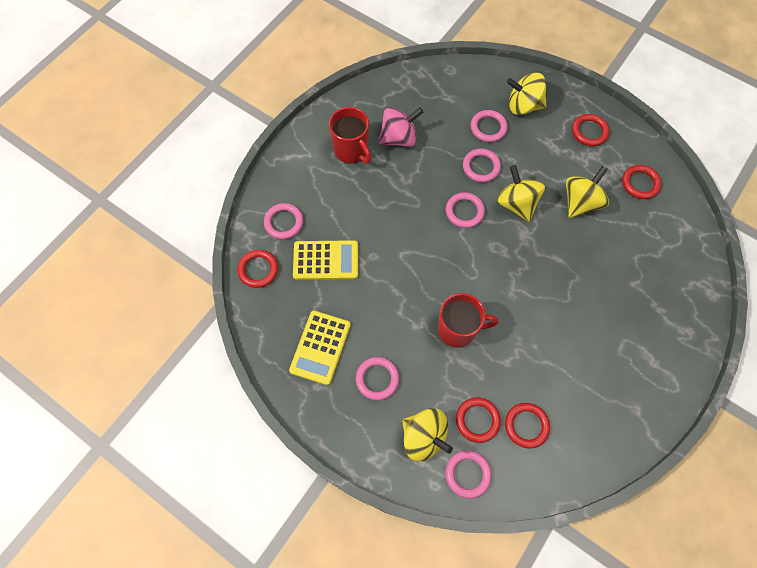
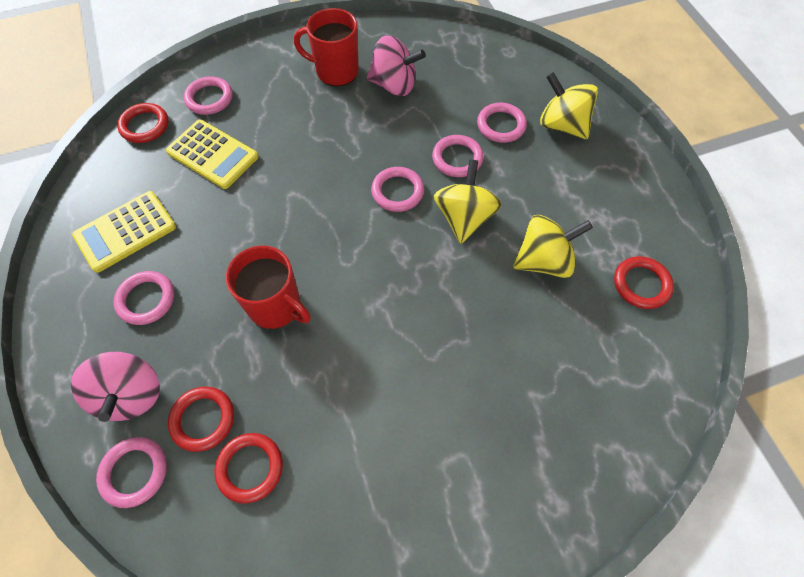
camera: 35 degrees right, 5 degrees down
(351, 151) = (336, 71): red mug -> red mug turned 105 degrees clockwise
(424, 437) = (131, 395): yellow spinning top -> pink spinning top
(589, 132) = (621, 192): red ring -> none

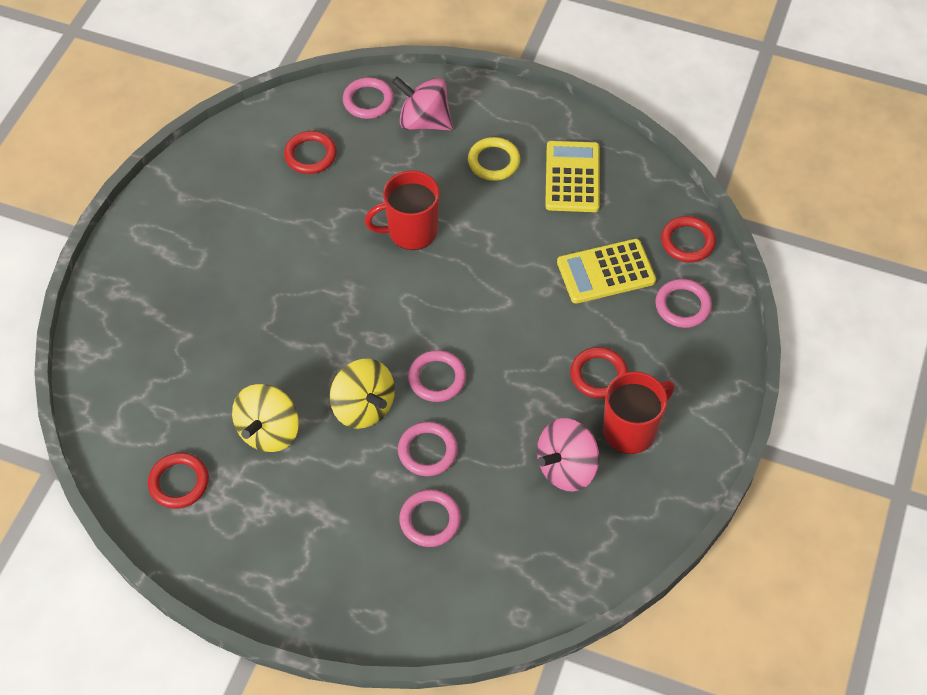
camera: 130 degrees right, 5 degrees down
(146, 299) = (494, 161): pink ring -> yellow ring
(203, 419) = (367, 148): red ring -> red ring (598, 375)
(562, 125) = (379, 575): yellow spinning top -> none

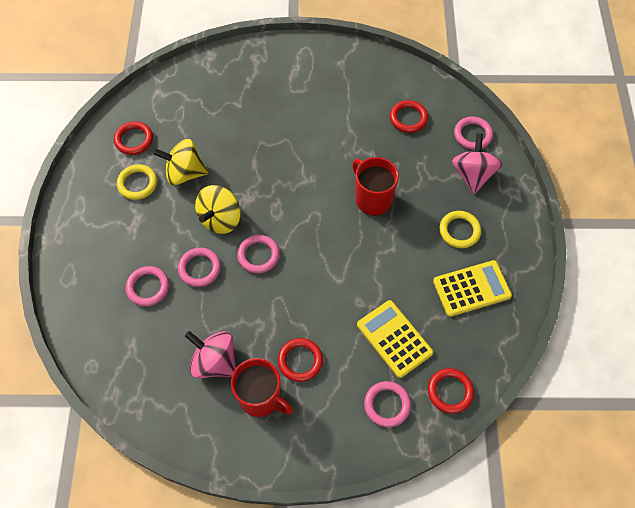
camera: 70 degrees right, 5 degrees up
(258, 495) = (137, 183): none -> yellow ring

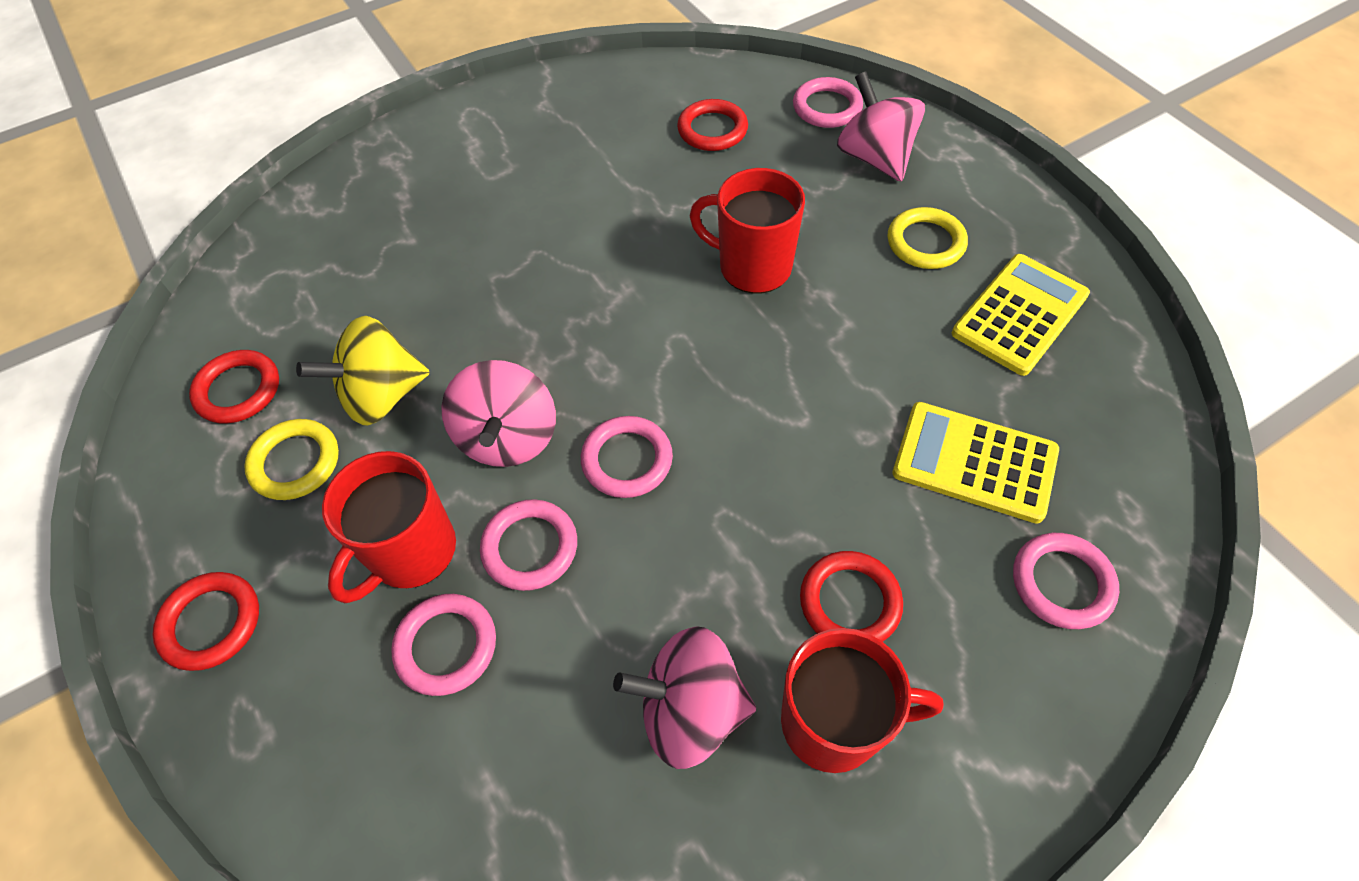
camera: 30 degrees left, 5 degrees down
(157, 244) = (411, 552): none -> red mug
(220, 219) = (508, 438): yellow spinning top -> pink spinning top
(450, 391) = (1137, 493): red ring -> red ring (211, 623)

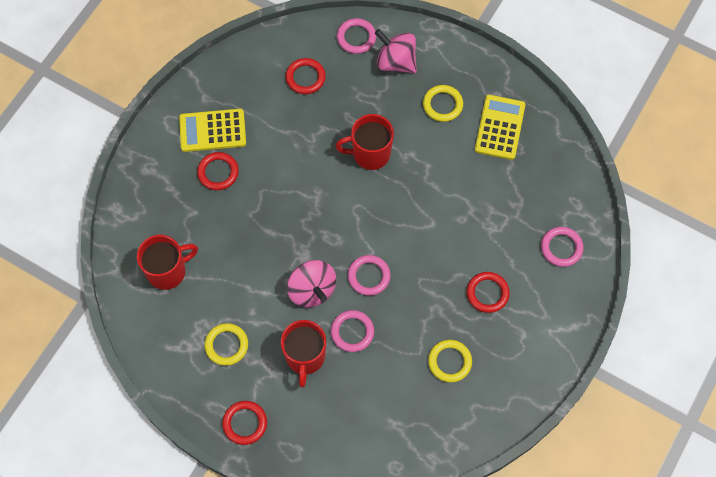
camera: 30 degrees left, 10 degrees up
(238, 390) = (173, 326): red ring -> red ring (218, 172)
(381, 396) = (241, 297): yellow spinning top -> none
(446, 646) = (345, 385): pink ring -> none
(690, 710) = (449, 362): pink spinning top -> yellow ring
(834, 722) = (502, 340): red mug -> red mug (168, 271)
(974, 462) = (509, 210): yellow calculator -> yellow calculator (212, 130)

